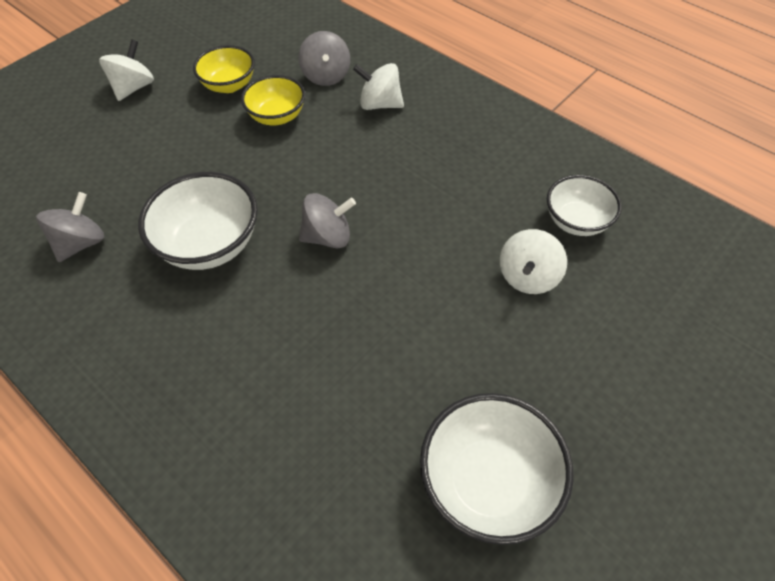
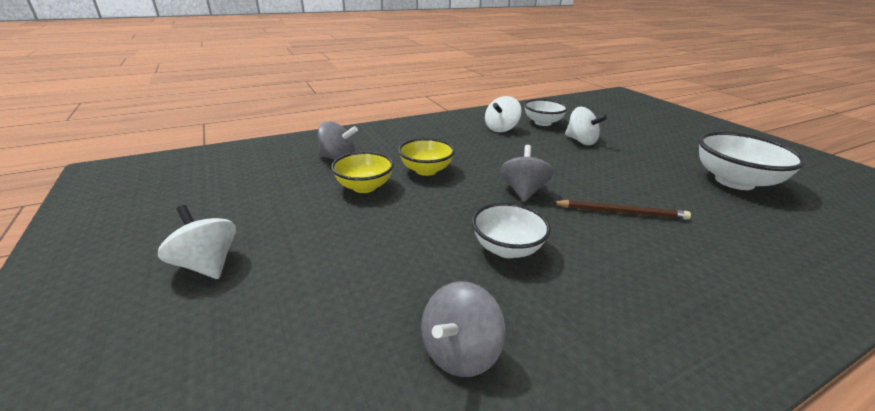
camera: 70 degrees left, 25 degrees down
(81, 243) = (460, 352): grey spinning top -> grey spinning top turned 105 degrees counterclockwise
(210, 244) = (507, 248): white bowl -> white bowl, size x0.65
(229, 85) = (291, 202): yellow bowl -> yellow bowl (426, 170)
(319, 333) = (621, 212): none -> brown pencil
(380, 104) = (395, 148): white spinning top -> white spinning top (501, 129)

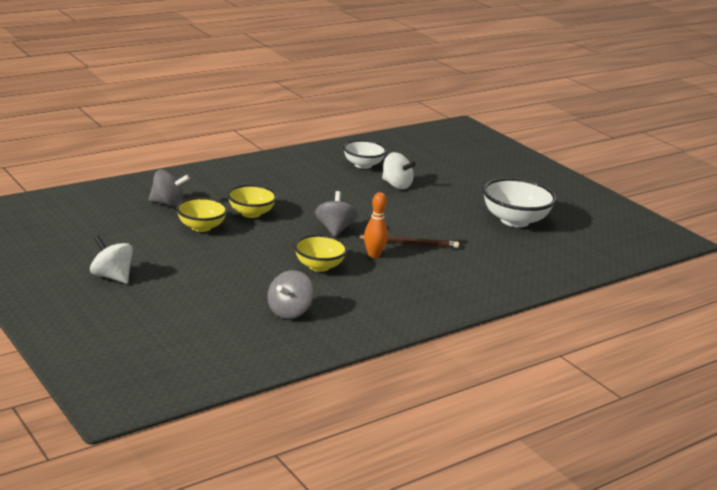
camera: 10 degrees left, 5 degrees down
(501, 129) = (319, 172): white spinning top -> none
(507, 248) = (319, 266): white bowl -> yellow bowl
(579, 229) = (373, 255): none -> orange bowling pin

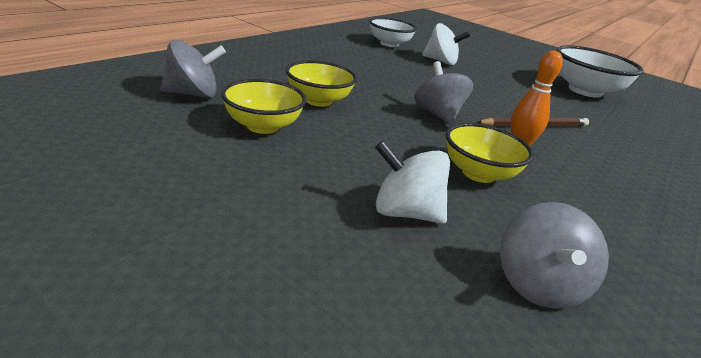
camera: 20 degrees left, 5 degrees up
(112, 277) = (133, 261): white spinning top -> white spinning top (405, 212)

